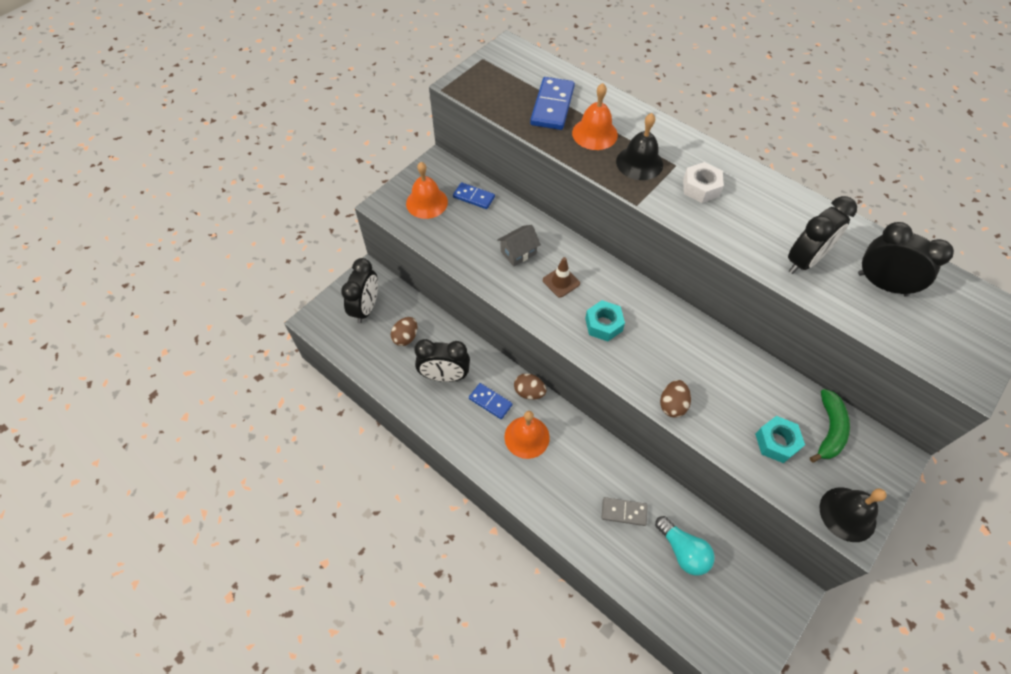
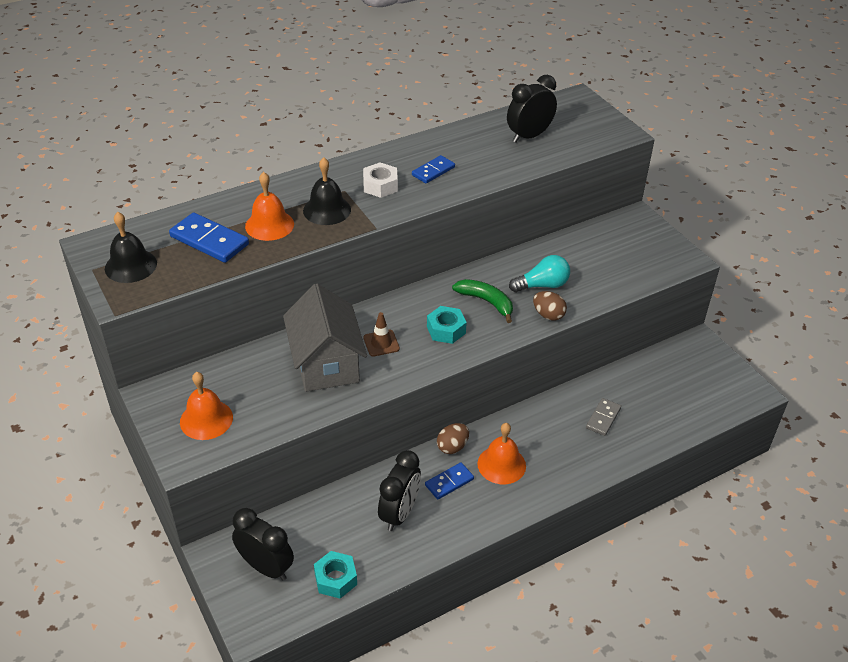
camera: 70 degrees left, 15 degrees down
(406, 337) = (330, 537): brown egg -> none
(473, 197) = (226, 377): blue domino -> blue domino (433, 171)
(518, 253) = (326, 363): grey house -> grey house, size x2.09
(682, 551) = (649, 392): turquoise light bulb -> turquoise light bulb (542, 285)
(776, 442) = (605, 270): turquoise nut -> turquoise nut (335, 579)
(804, 261) = (488, 162): black clock -> none
(829, 430) = (604, 239): green banana -> green banana (486, 302)
(847, 514) = (674, 257): black bell -> black bell (130, 266)

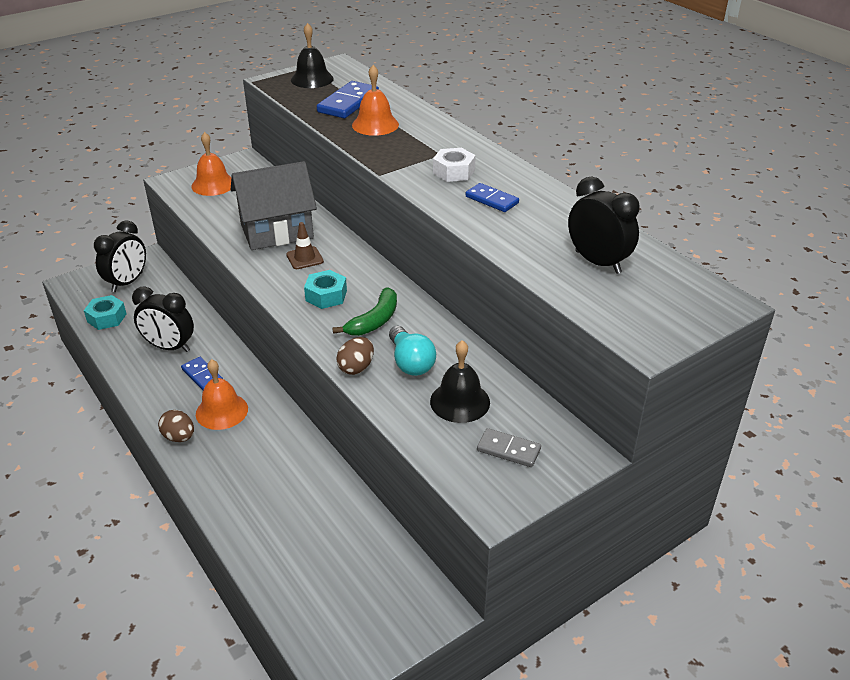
camera: 85 degrees right, 5 degrees down
(327, 210) = (404, 148): black bell -> black bell (460, 401)
(452, 447) = (248, 375): brown egg -> brown egg (179, 437)
(603, 418) = (286, 495): grey domino -> grey domino (508, 450)

